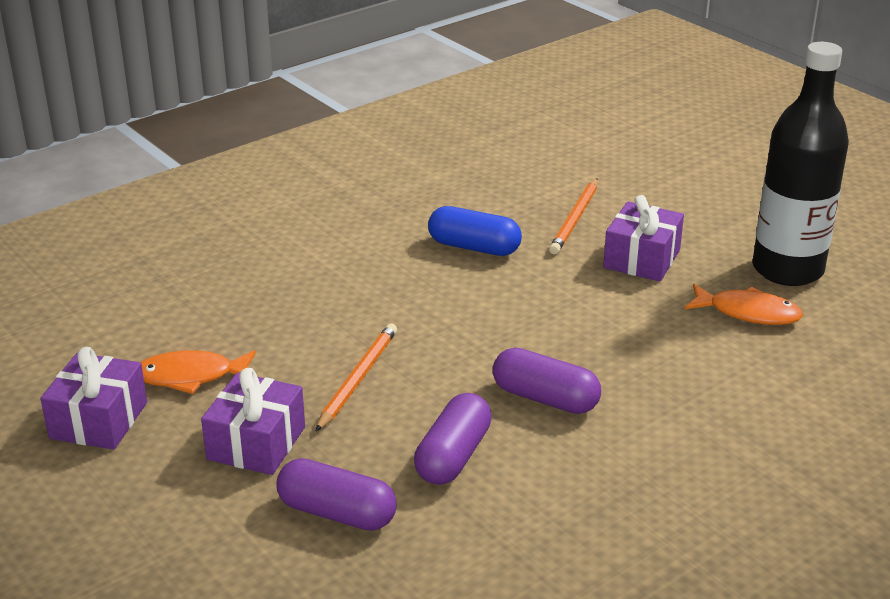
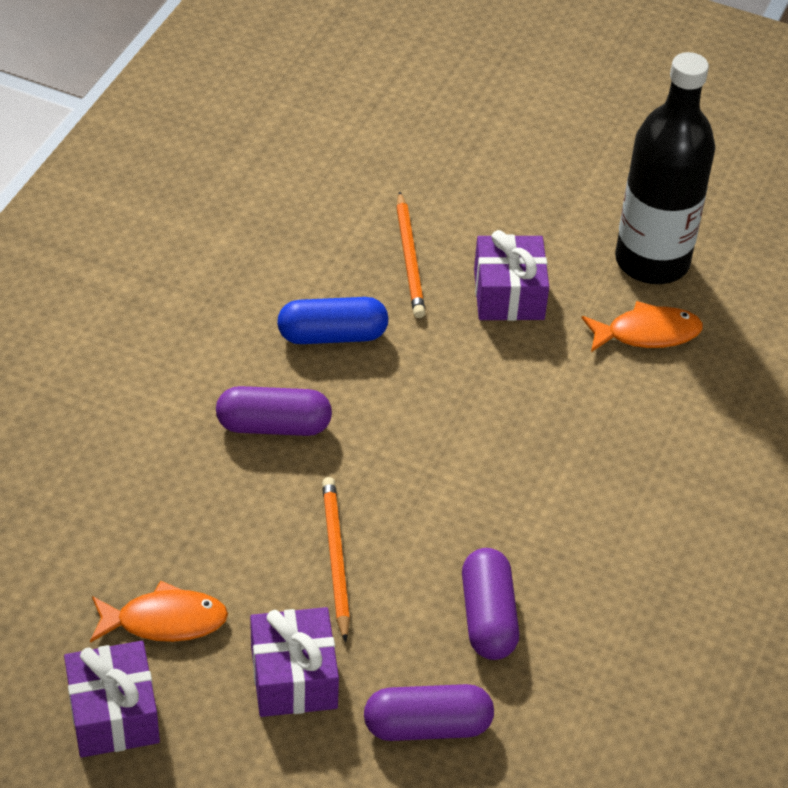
camera: 30 degrees left, 15 degrees up
(191, 376) = (165, 621): orange fish -> orange fish turned 150 degrees counterclockwise
(545, 398) = (527, 514): purple capsule -> purple capsule (274, 426)

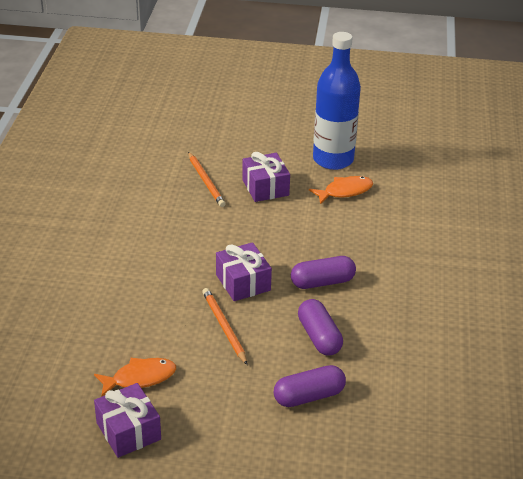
camera: 15 degrees left, 10 degrees down
(274, 426) = (163, 271): purple capsule -> purple capsule (322, 282)
(293, 677) = (224, 389): purple gift -> purple gift (243, 282)
(332, 335) = (178, 224): blue capsule -> none
(652, 261) = (333, 159): black bottle -> blue bottle

